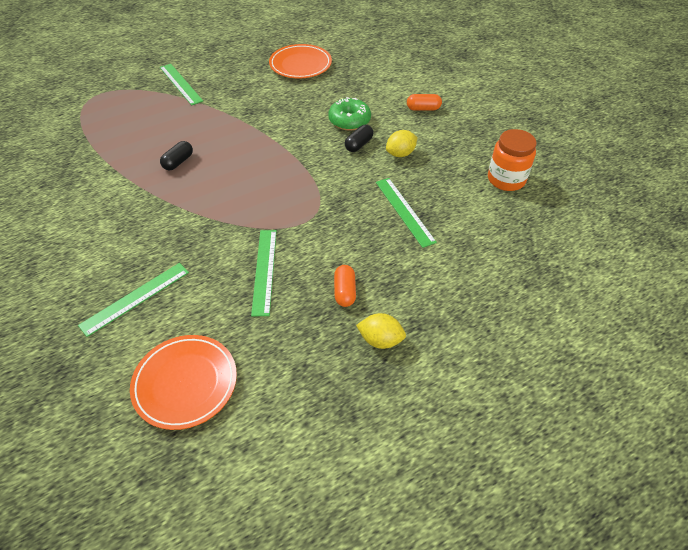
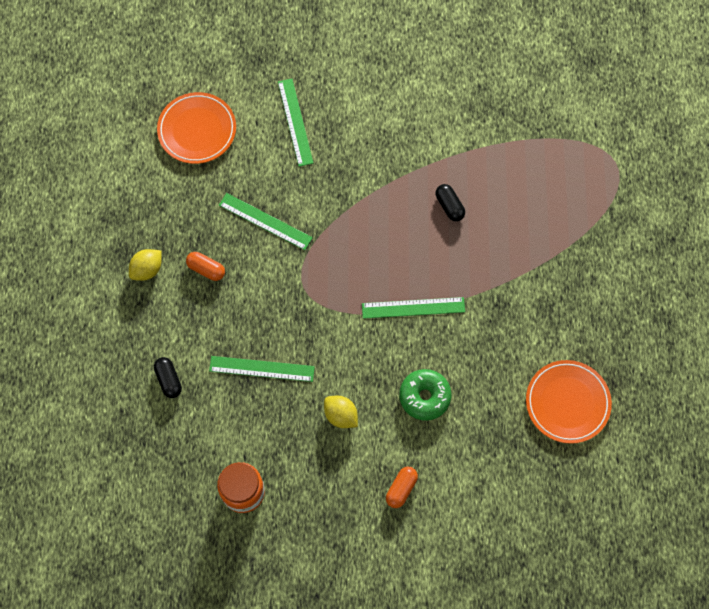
camera: 120 degrees right, 20 degrees up
(180, 84) = (595, 255): green ruler -> green ruler (413, 307)
(358, 145) = (379, 383): black capsule -> black capsule (169, 380)
(400, 154) = (341, 415): yellow lemon -> yellow lemon turned 45 degrees counterclockwise

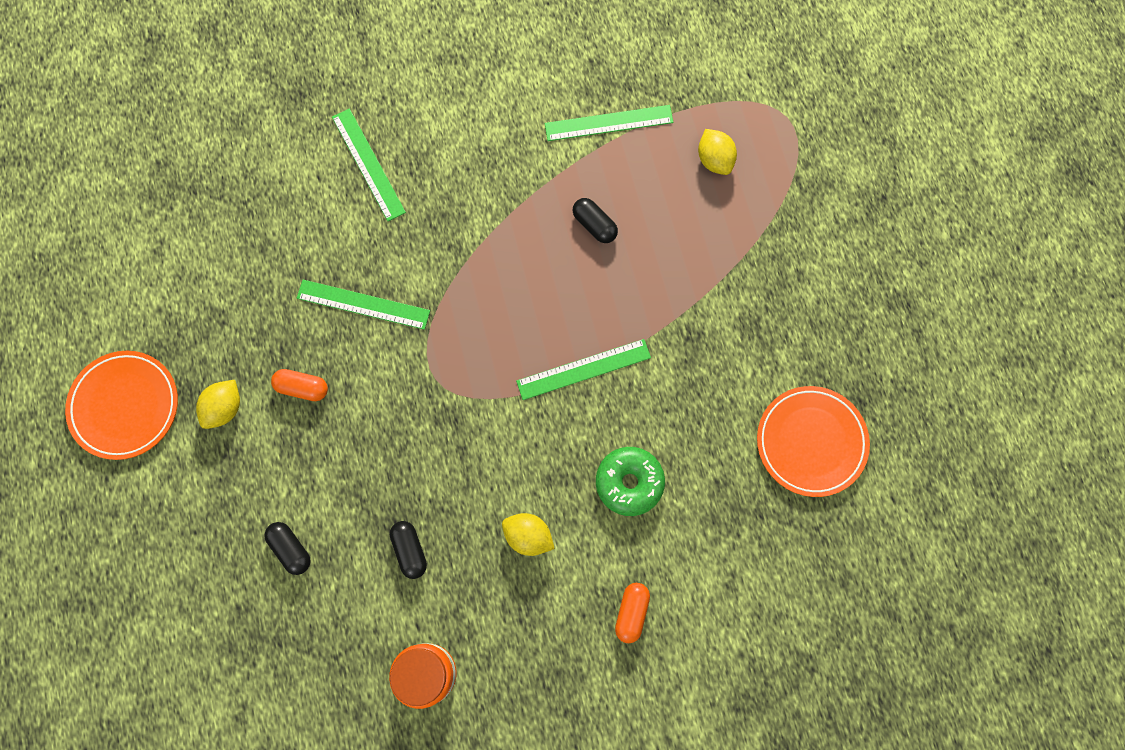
camera: 15 degrees left, 5 degrees up
(197, 130) = (243, 206): orange plate -> orange plate (125, 406)
(253, 403) = (410, 550): none -> black capsule
(261, 369) = (409, 501): green ruler -> green ruler (609, 123)
(552, 180) = (714, 160): none -> yellow lemon

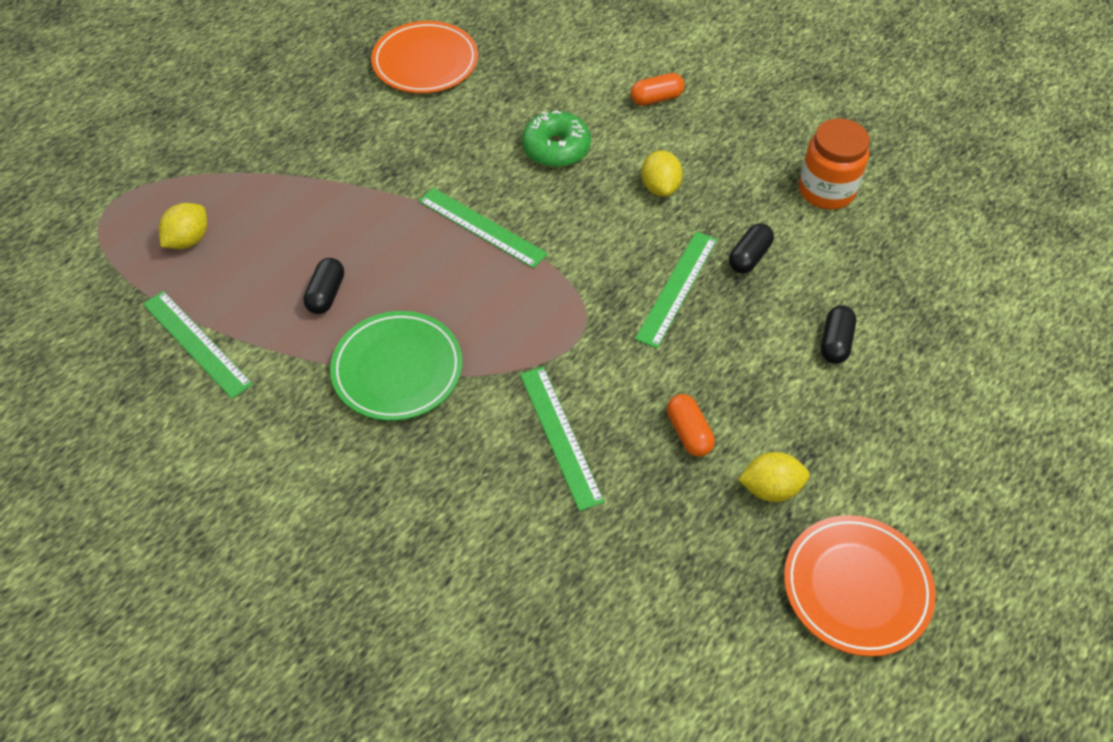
camera: 125 degrees left, 20 degrees down
(368, 164) = (395, 538): green ruler -> green ruler (677, 288)
(493, 235) = (397, 369): none -> green plate

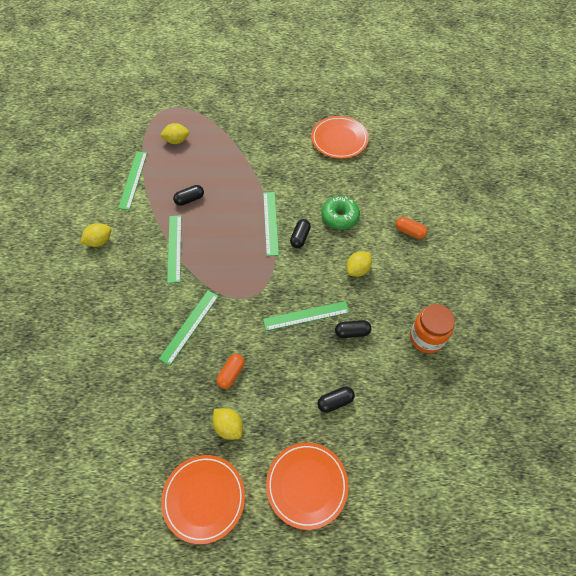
camera: 50 degrees right, 5 degrees up
(269, 463) = (99, 241): none -> yellow lemon
(397, 369) = (174, 248): green plate -> green ruler
(543, 211) = (300, 237): none -> black capsule
(928, 452) = (307, 485): none -> orange plate

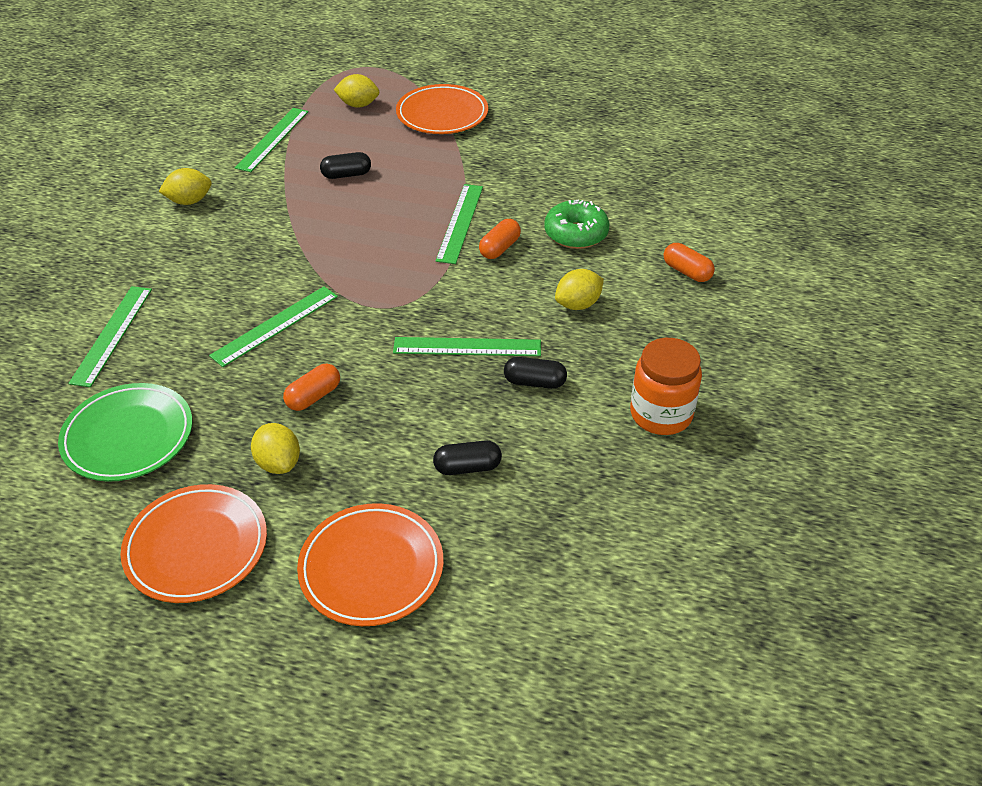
camera: 15 degrees right, 15 degrees down
(133, 431) = (128, 436): none -> green plate
(174, 248) = (296, 228): green ruler -> green ruler (112, 335)
(300, 237) = (500, 248): black capsule -> orange capsule
(339, 140) = (615, 140): orange plate -> orange plate (442, 114)

